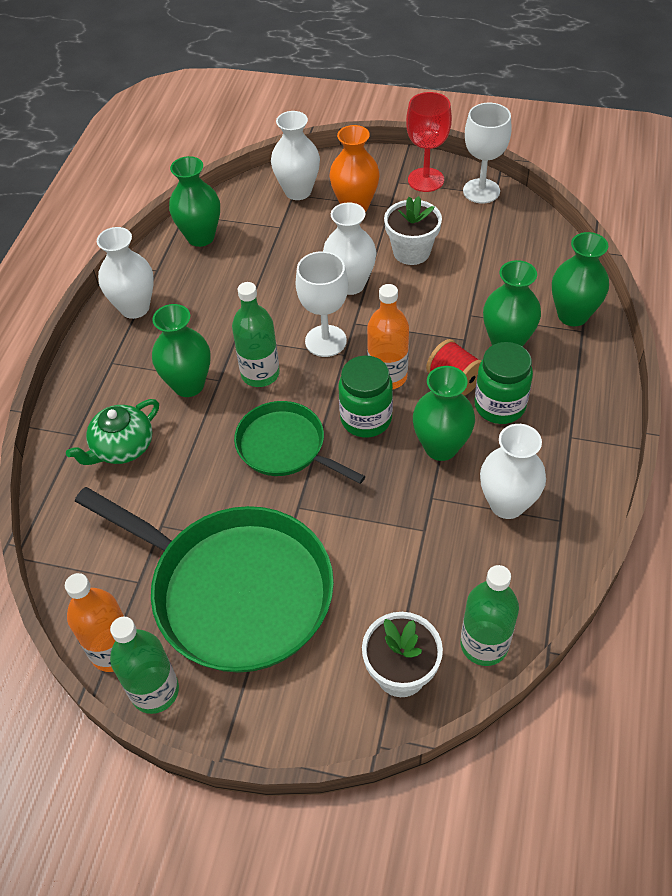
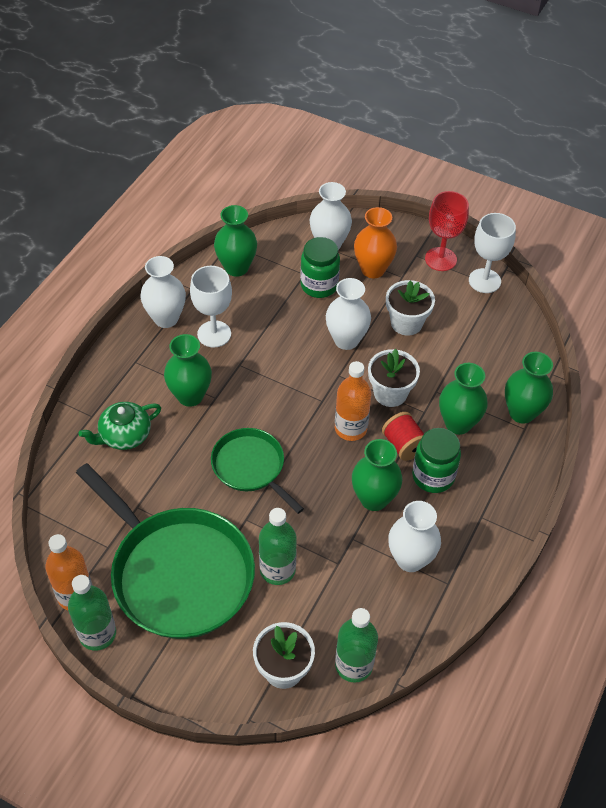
camera: 10 degrees right, 0 degrees up
(260, 374) = (249, 401): green bottle -> green bottle (277, 570)
(325, 341) = (310, 385): white goblet -> white goblet (214, 334)
(366, 419) = (322, 460): green jar -> green jar (319, 285)
(419, 328) = (390, 393): none -> white flower pot

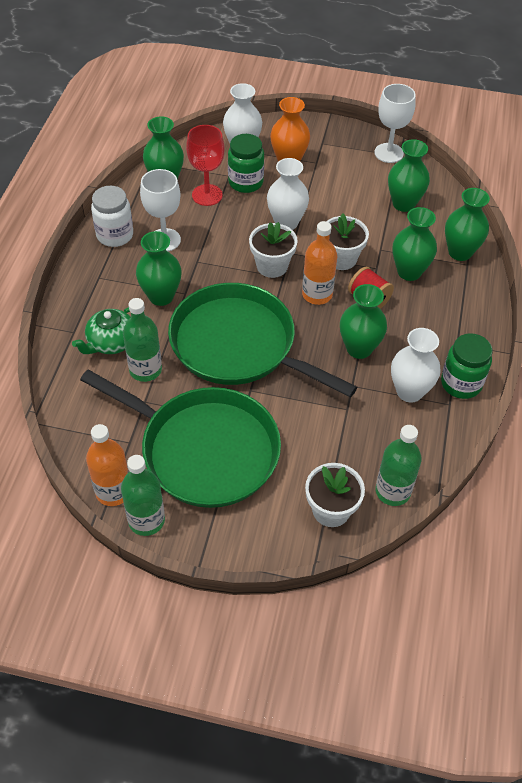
camera: 15 degrees left, 0 degrees up
(166, 318) = (115, 235): white vase -> white jar
(251, 467) = (239, 345): green pan -> green pan, size x1.80
(277, 570) = (295, 426): green bottle -> green bottle (145, 370)
(406, 323) = (334, 199): white flower pot -> white flower pot (272, 266)
(433, 476) = (403, 319): green jar -> green jar (461, 383)
(440, 259) = (344, 142): red goblet -> red goblet (207, 195)
(480, 343) = (403, 204): none -> green vase

